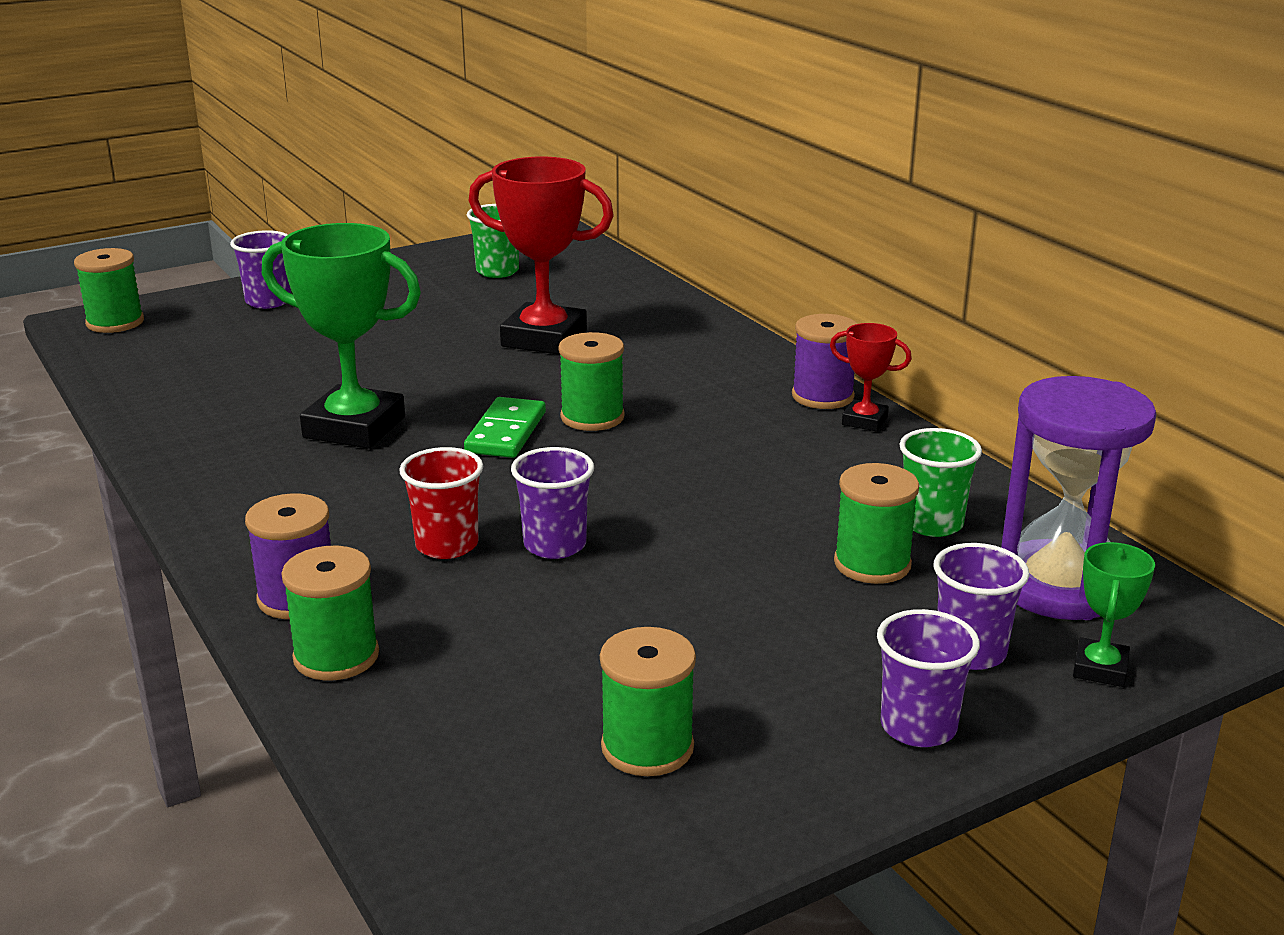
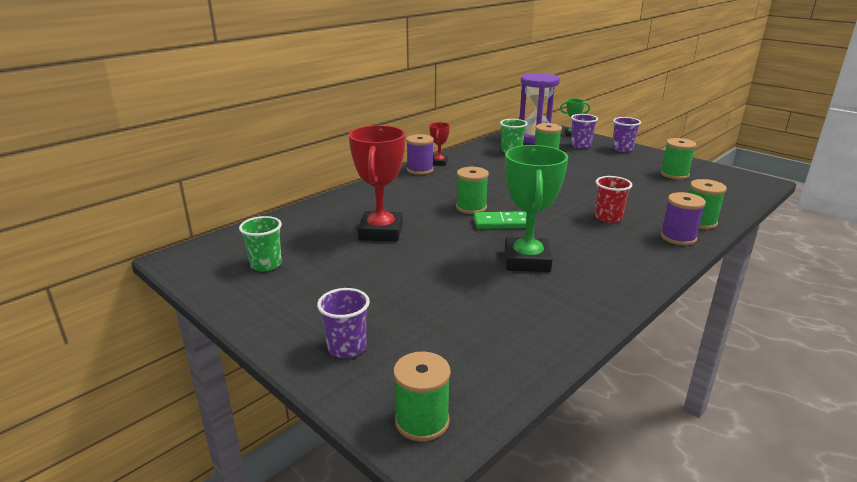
camera: 105 degrees left, 0 degrees up
(555, 545) = (585, 199): purple cup -> none

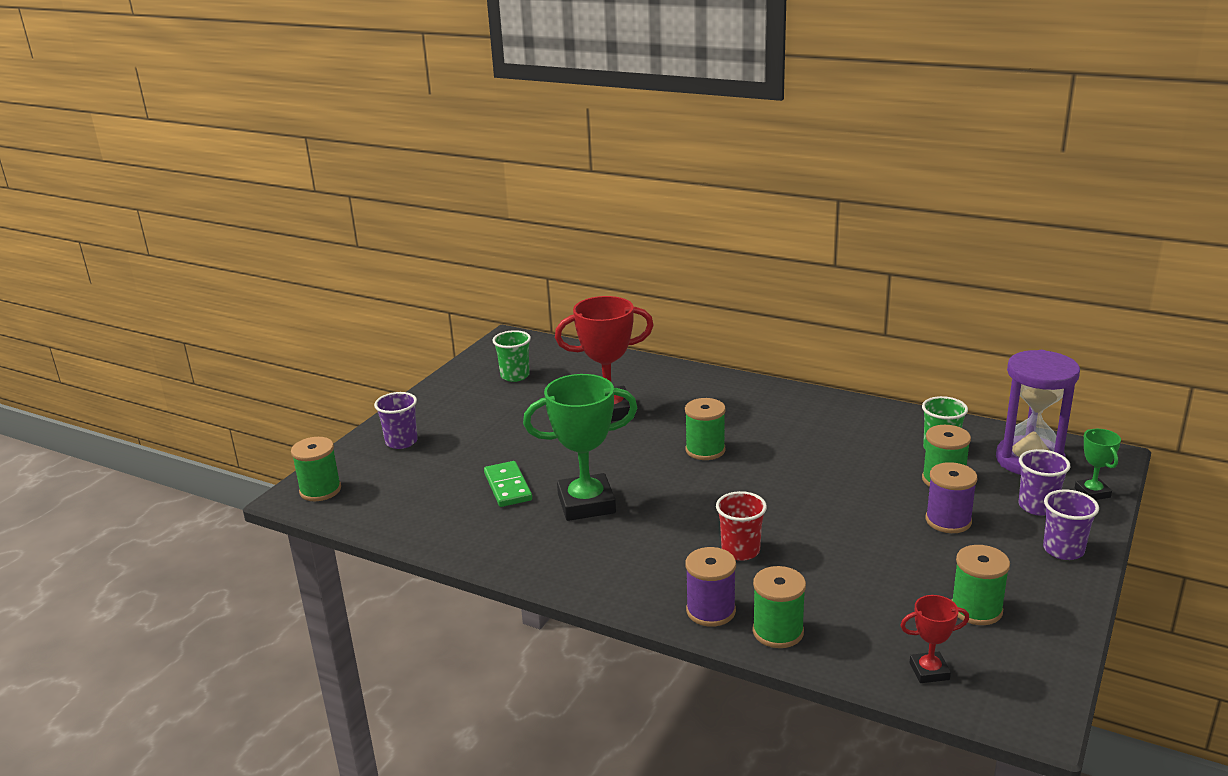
camera: 75 degrees right, 0 degrees up
(420, 170) = (800, 397): purple spool -> purple spool (948, 521)
(439, 162) = (838, 404): red trophy -> red trophy (929, 671)
(501, 223) = (674, 475): green domino -> green domino (508, 487)

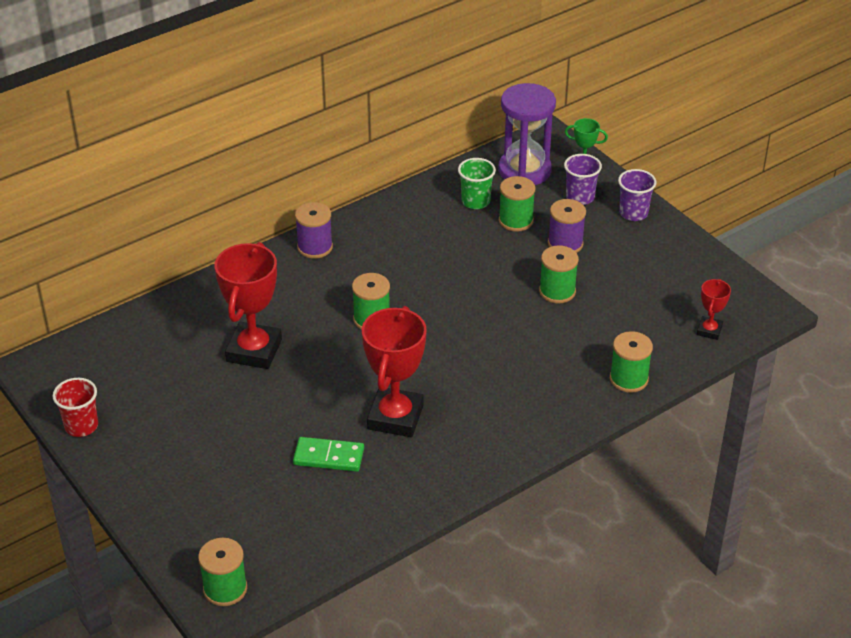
camera: 65 degrees left, 15 degrees up
(401, 442) = (182, 507): purple cup -> none
(515, 376) = (123, 388): green cup -> none
(586, 503) = (395, 417): green trophy -> red trophy
(711, 611) = (584, 402): purple spool -> purple spool (315, 247)
(740, 551) = (525, 358): red cup -> red cup (81, 426)
(976, 609) = (665, 281): green spool -> green spool (557, 291)

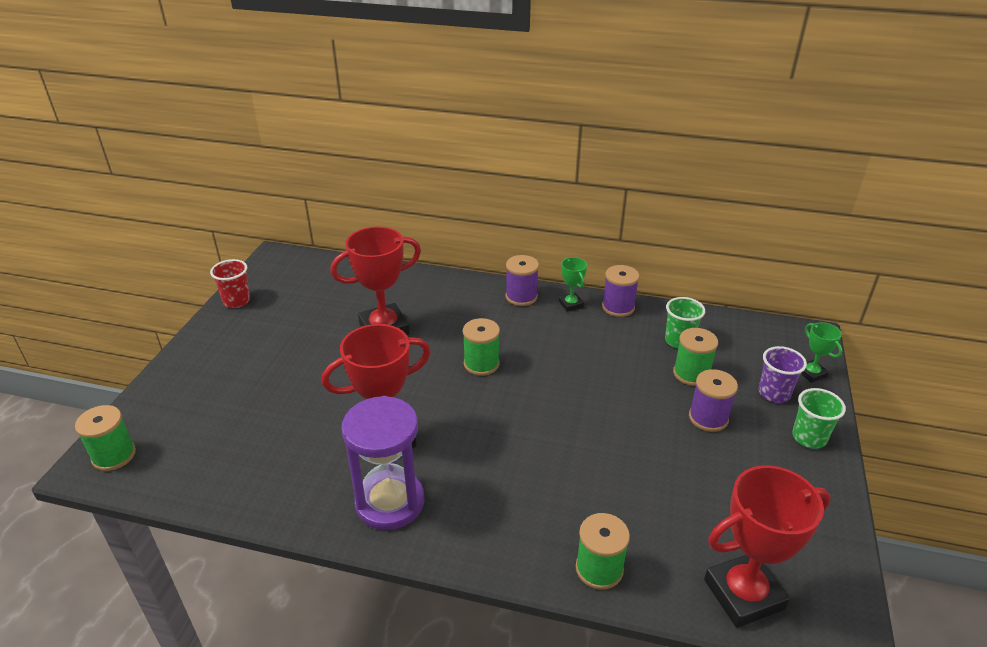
camera: 50 degrees right, 5 degrees down
(329, 456) = (306, 428): green domino -> none
(361, 227) = (571, 304): none -> green trophy
(398, 204) = (618, 307): none -> purple spool
(524, 170) = (752, 345): purple hourglass -> purple hourglass (390, 502)
(557, 291) = (646, 447): green spool -> none
(633, 213) = (809, 437): purple cup -> green cup
(709, 330) = (743, 594): red trophy -> red trophy, size x2.03

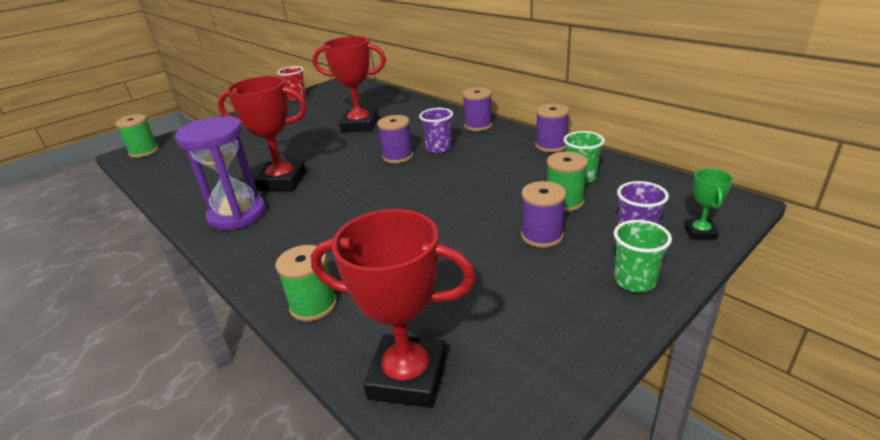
camera: 35 degrees right, 5 degrees down
(481, 364) = (398, 156): green spool -> purple spool
(513, 340) = (438, 148): none -> purple cup
(571, 304) = (512, 137): green trophy -> none

